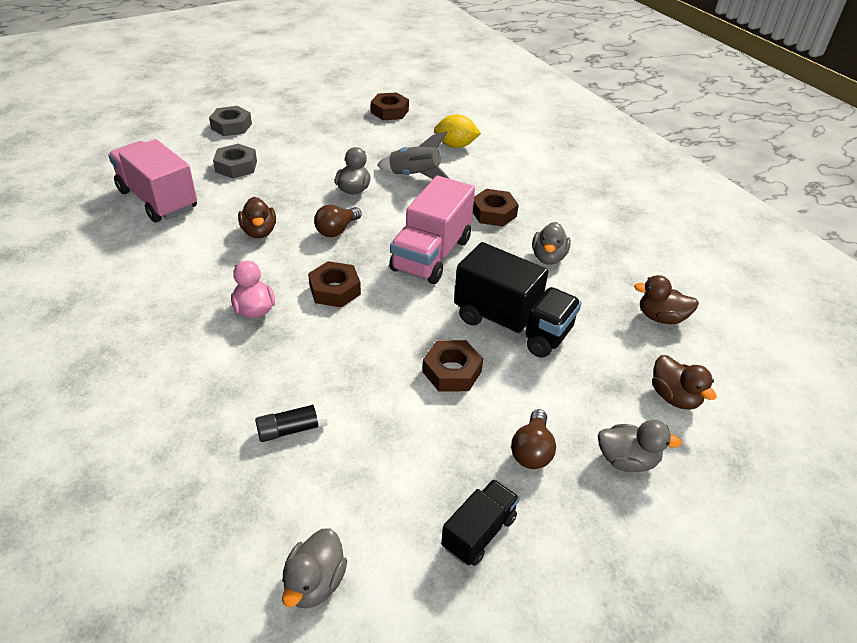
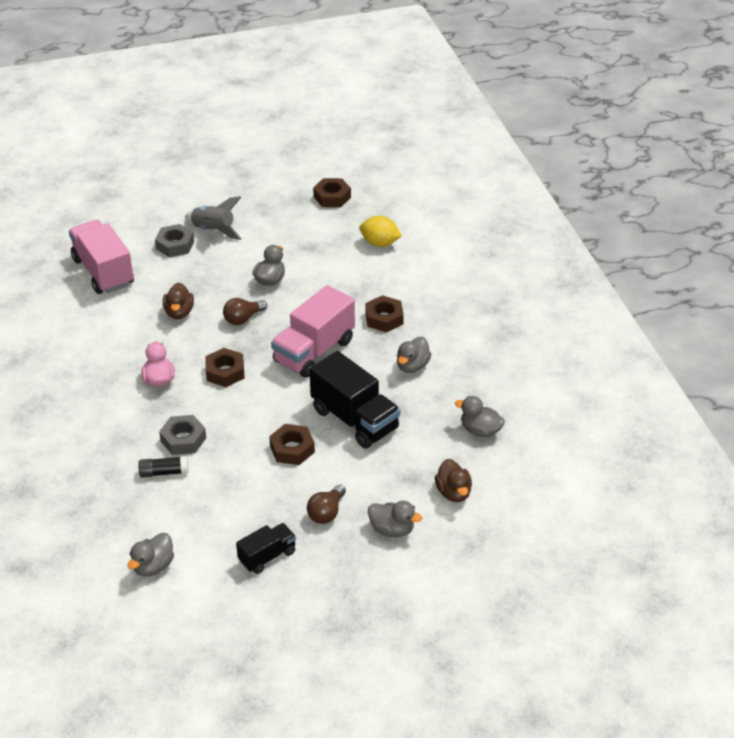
camera: 15 degrees right, 0 degrees up
(231, 126) = (180, 200): grey nut -> grey nut (183, 439)
(414, 176) = (328, 272): grey rocket -> grey rocket (213, 230)
(661, 317) = (480, 431): brown duck -> grey duck

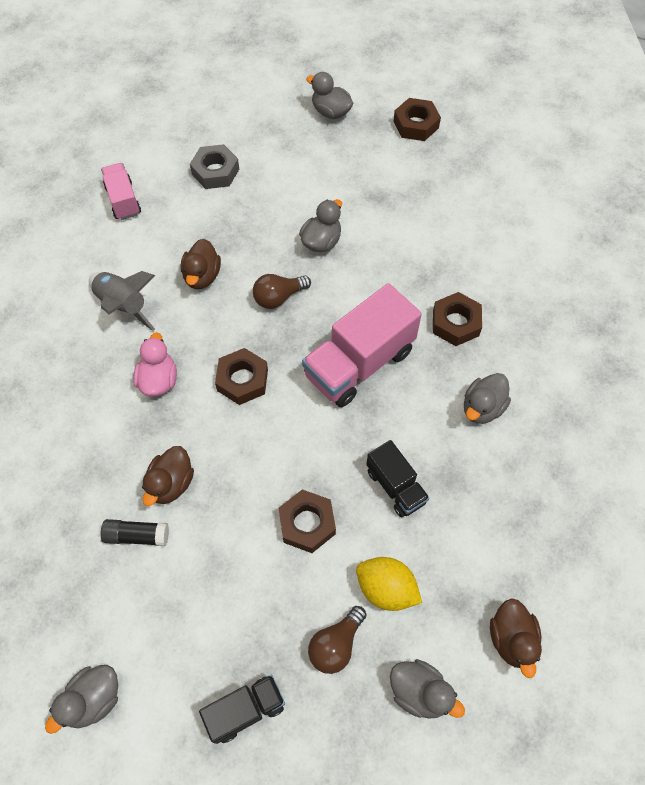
camera: 10 degrees right, 20 degrees up
(103, 272) = (123, 200): pink truck -> pink truck, size x0.55
(183, 439) = (171, 484): grey nut -> brown duck
(213, 230) = (265, 156): grey rocket -> grey rocket (123, 305)
(355, 419) = (395, 486): black truck -> black truck, size x0.55
(379, 243) = (465, 203): yellow lemon -> yellow lemon (386, 589)
(480, 431) = (559, 534): grey duck -> grey duck (331, 112)

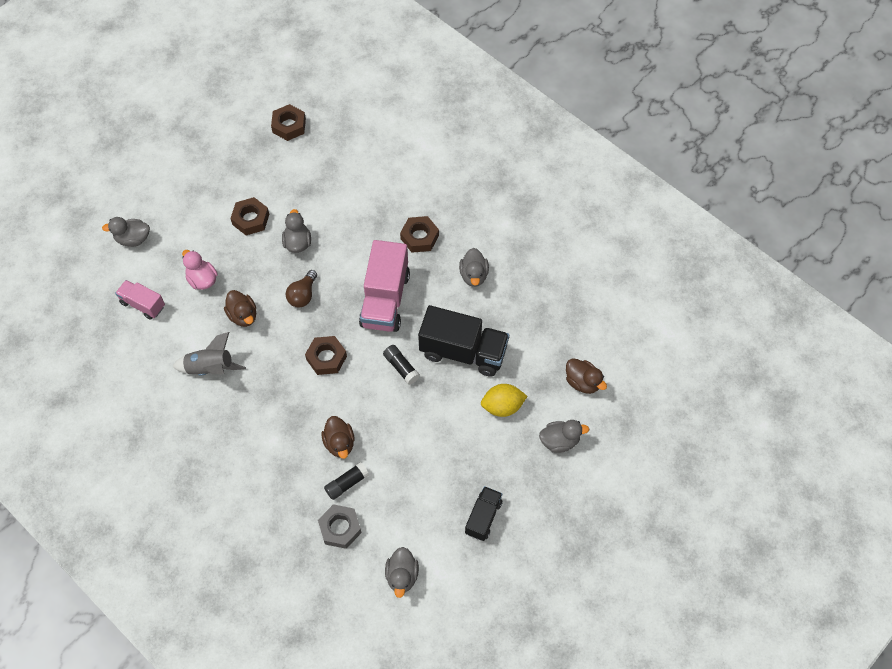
camera: 40 degrees left, 0 degrees up
(158, 380) = (276, 394): pink duck -> pink duck (202, 279)
(215, 172) = (186, 244): grey nut -> grey nut (340, 528)
(307, 523) = (433, 406): brown nut -> brown nut (250, 219)
(311, 451) = (401, 367): none -> black glue stick
(331, 112) = (225, 153): grey duck -> grey duck (133, 239)
(336, 645) = (500, 452): brown light bulb -> none
(395, 486) = (463, 351): black truck -> black truck, size x1.81

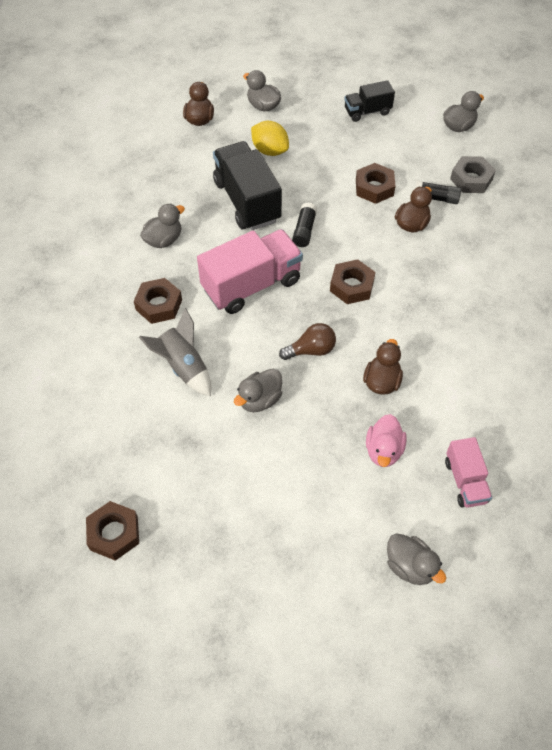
camera: 130 degrees left, 5 degrees down
(210, 368) = (457, 364): grey rocket -> grey rocket (183, 367)
(250, 219) = (273, 466): brown nut -> brown nut (374, 188)

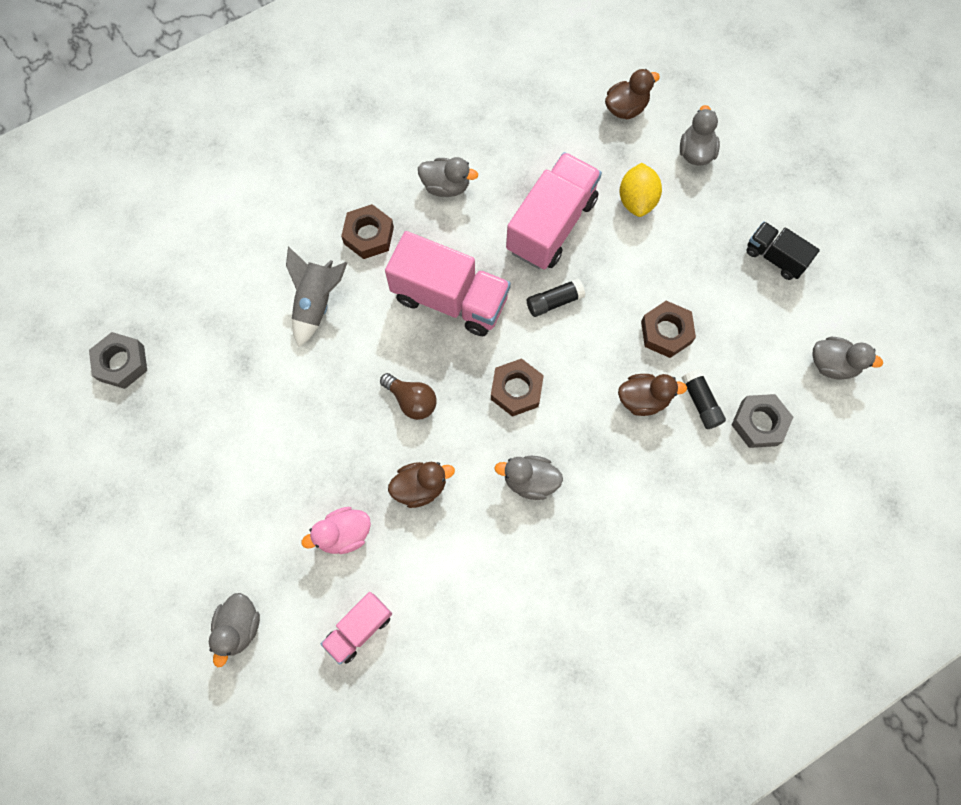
camera: 55 degrees right, 15 degrees up
(114, 533) = (121, 363): brown nut -> grey nut
(247, 201) = (551, 225): black truck -> pink truck
(259, 400) = (325, 391): grey duck -> grey duck (530, 480)

